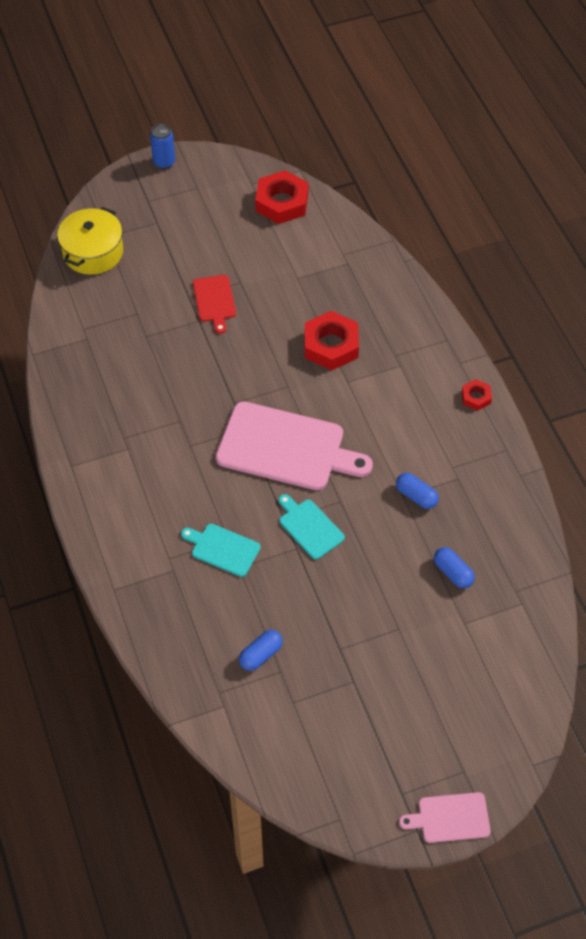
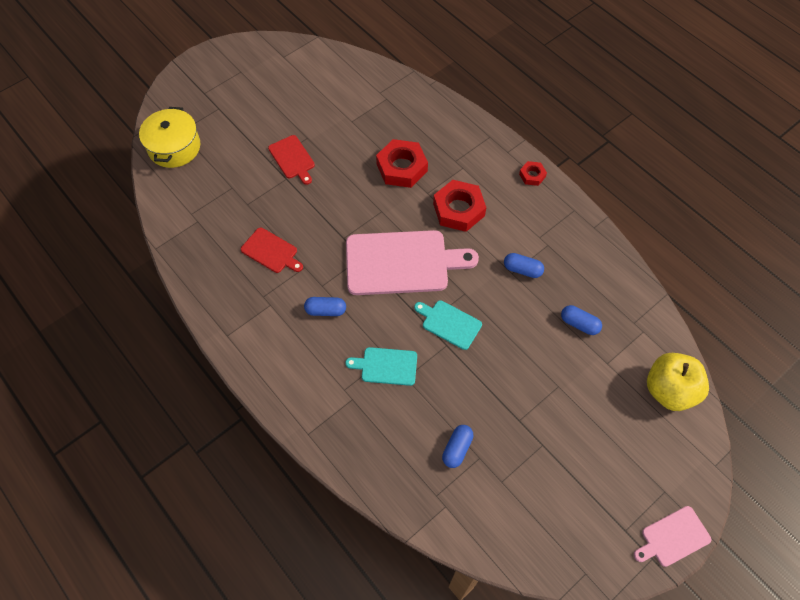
camera: 20 degrees left, 5 degrees up
(151, 393) = (271, 251): none -> red cutting board
(164, 162) = (205, 58): blue can -> none
(183, 472) = (325, 310): none -> blue capsule
(282, 202) = (314, 65): red nut -> red nut (458, 209)
(520, 673) = (669, 390): none -> yellow apple

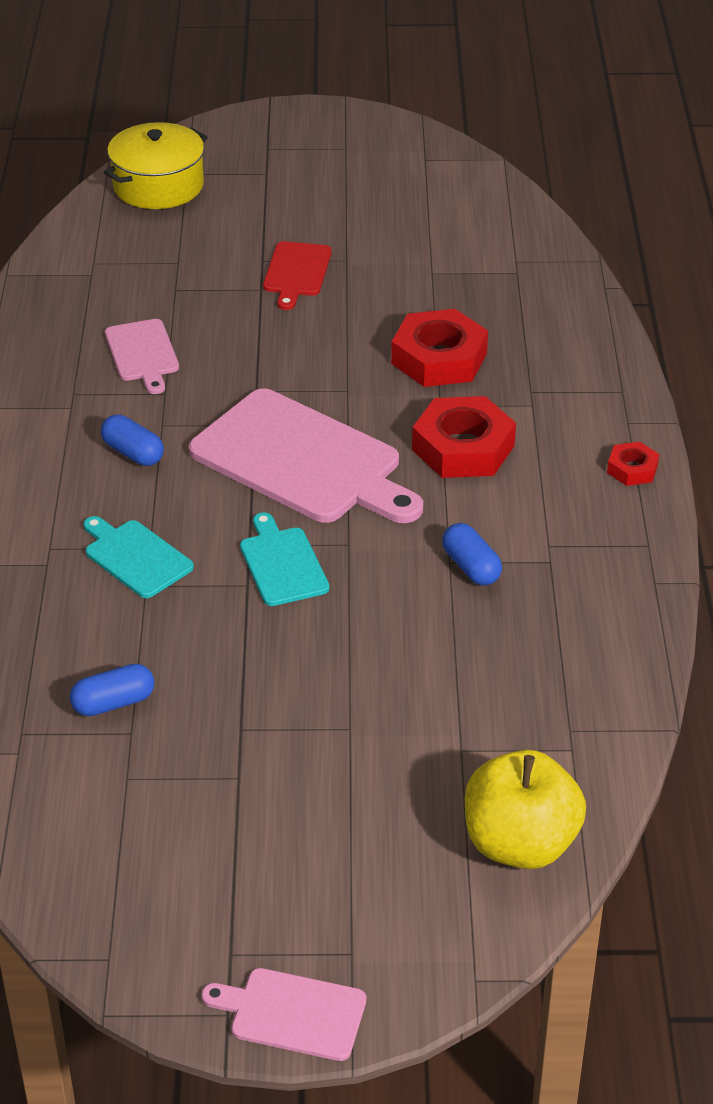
camera: 40 degrees right, 20 degrees down
(271, 251) = (143, 353): red cutting board -> pink cutting board
(579, 324) = (477, 679): blue capsule -> none

